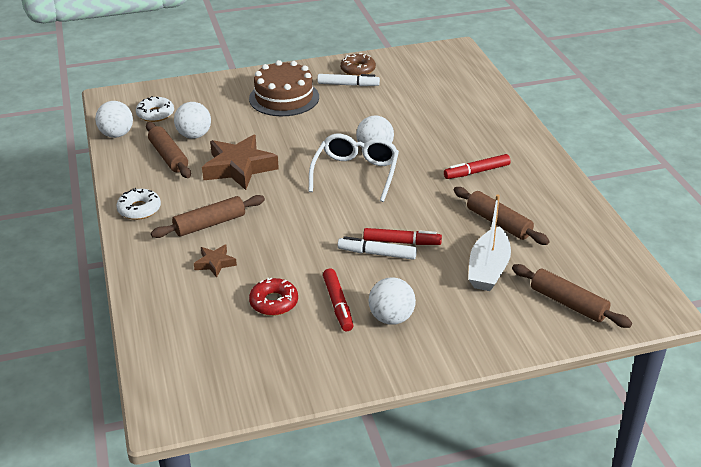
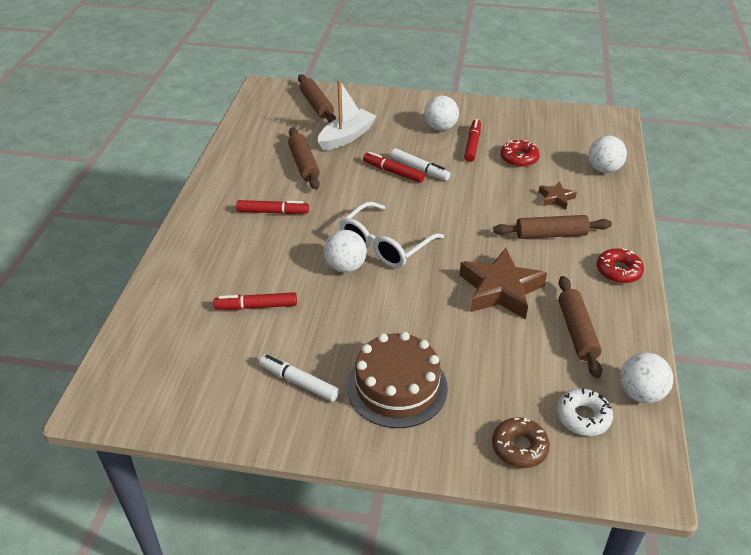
camera: 155 degrees left, 5 degrees up
(139, 209) = (618, 271): white donut -> red donut
(194, 135) = (538, 356): white ball -> white ball (603, 169)
(358, 70) = (263, 410): brown donut -> brown donut (519, 447)
(415, 110) = (256, 306): none -> red marker

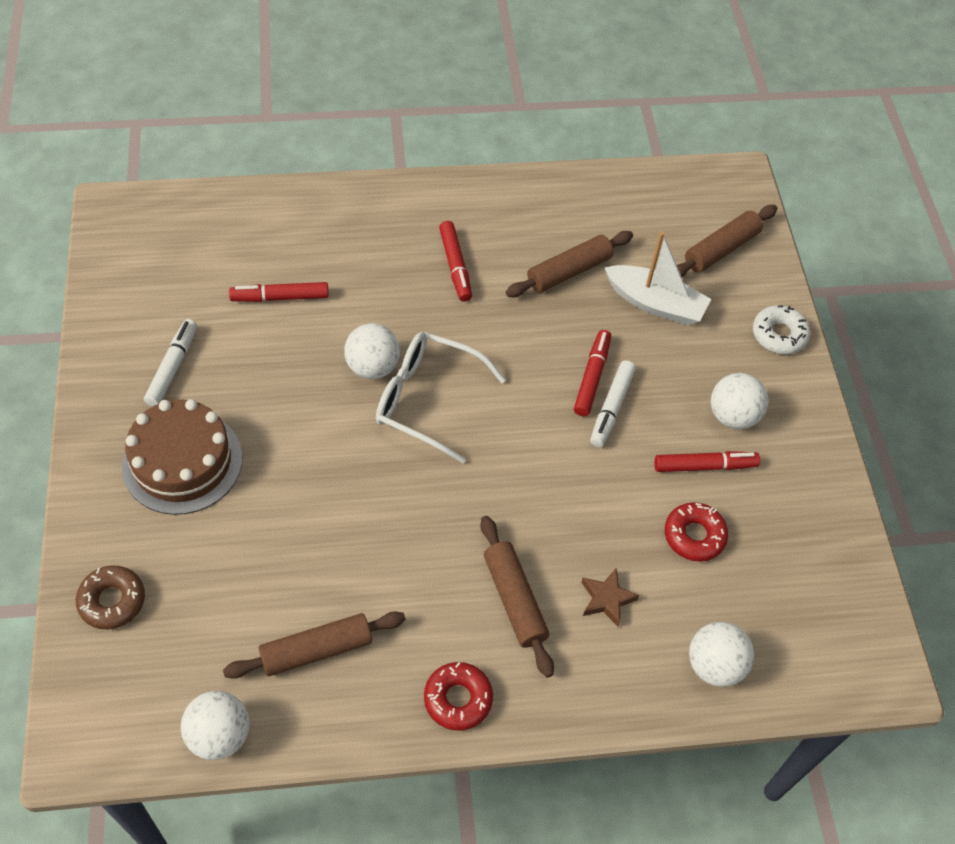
camera: 70 degrees right, 15 degrees up
(256, 306) = (280, 297): red marker -> red marker turned 75 degrees counterclockwise
(500, 290) = (375, 548): brown star -> none
(583, 417) = (169, 667): white donut -> white donut (779, 334)

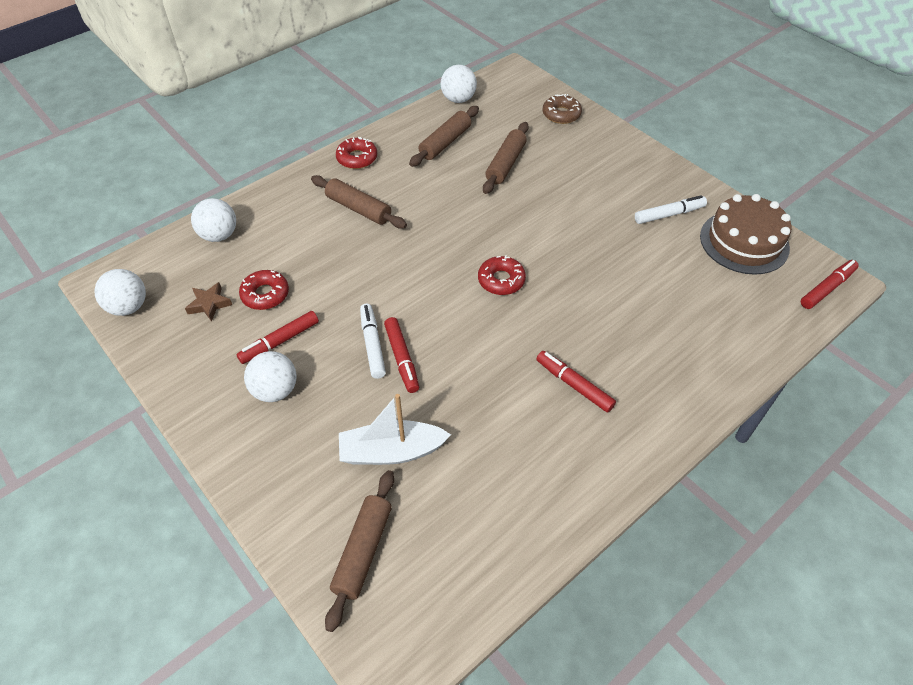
camera: 150 degrees right, 5 degrees down
(172, 367) = (669, 214): white marker -> white marker turned 90 degrees counterclockwise
(182, 462) = (602, 177): brown cake -> brown cake (744, 242)
(280, 297) = (662, 288): red marker -> red marker (826, 288)
(373, 366) = (556, 280): white ball -> white ball (128, 307)
(428, 400) = (501, 280): white glasses -> red donut
(569, 271) = (484, 437): brown rolling pin -> brown rolling pin (506, 164)
(607, 599) = (303, 234): brown star -> brown star (209, 304)
(779, 334) = (265, 488): white donut -> none

